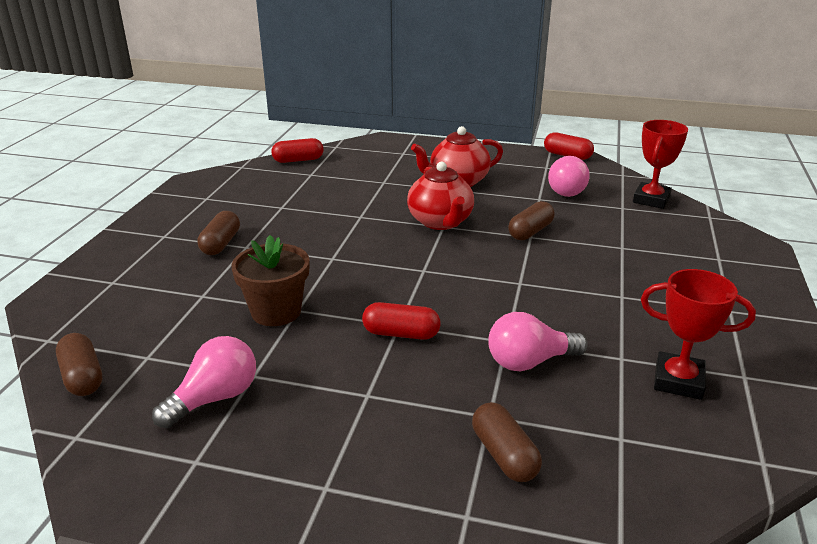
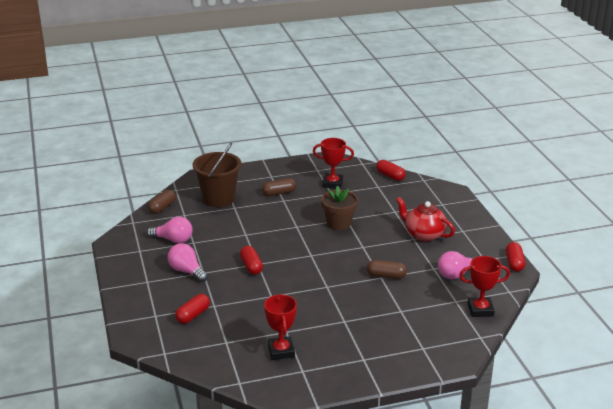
camera: 60 degrees right, 0 degrees up
(151, 302) = (218, 198): none -> brown bucket
(259, 199) = (332, 184): none -> red trophy
(276, 312) = (239, 230): brown flower pot -> brown flower pot (339, 223)
(440, 222) = (366, 244): red teapot -> none
(504, 455) = (193, 315): brown capsule -> red capsule
(529, 362) = (260, 306): pink light bulb -> pink light bulb (187, 271)

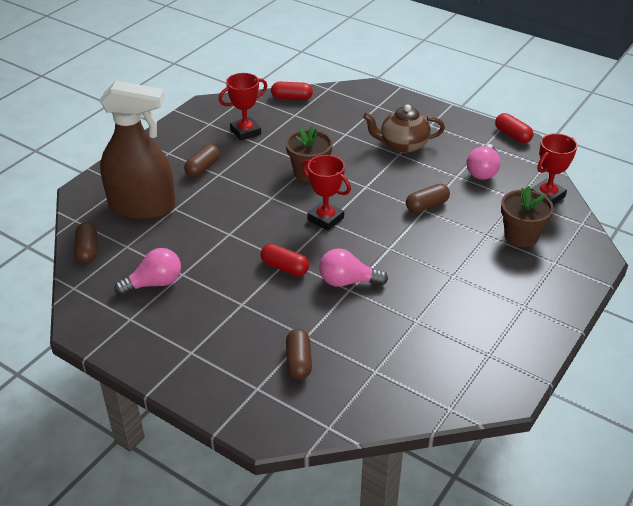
camera: 40 degrees left, 10 degrees up
(187, 271) = (221, 313): pink light bulb -> pink light bulb (347, 282)
(193, 315) = (298, 362): red capsule -> brown capsule
(218, 198) = (142, 207): brown bucket -> brown spray bottle
(281, 351) = (441, 345): red trophy -> red trophy (325, 219)
(423, 322) = (521, 236): none -> brown flower pot
(424, 234) = (402, 145): red teapot -> brown teapot

